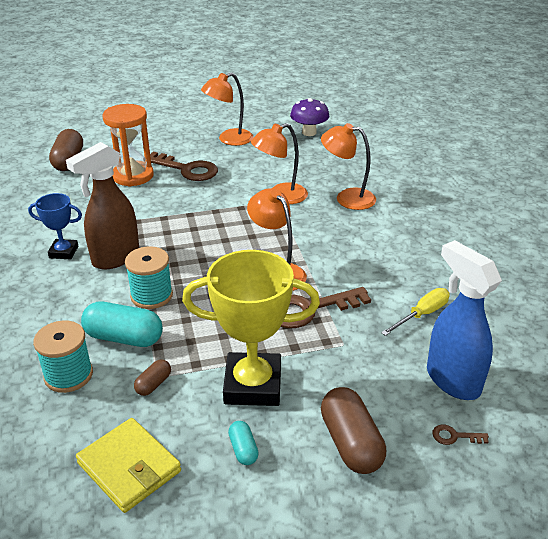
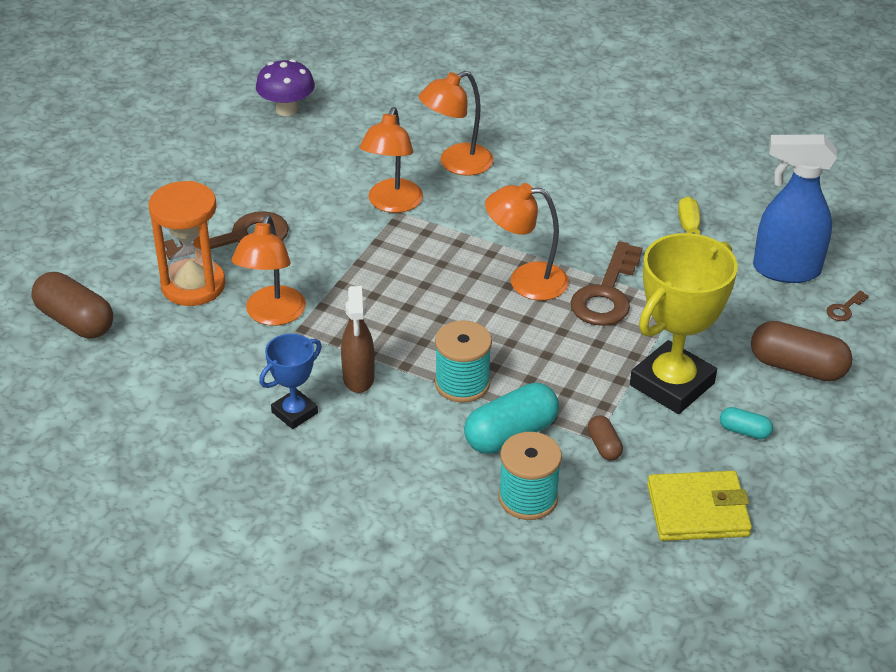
camera: 50 degrees left, 5 degrees up
(115, 258) = (358, 378): brown spray bottle -> brown spray bottle, size x0.66
(229, 139) = (214, 172): orange lamp -> orange lamp (272, 315)

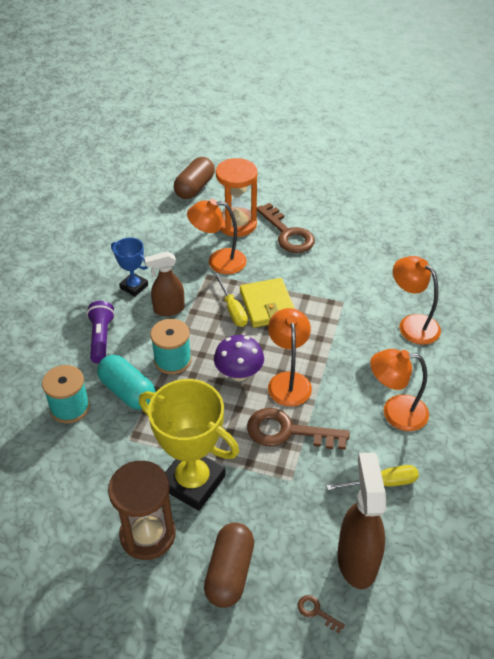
camera: 80 degrees right, 5 degrees up
(287, 109) = (434, 229): purple mushroom -> purple mushroom (239, 374)
(380, 313) = (232, 309): none -> yellow screwdriver
(392, 204) = (350, 297): orange lamp -> orange lamp (395, 412)
(397, 457) = (101, 338): none -> purple flashlight
(604, 446) = (122, 445): brown capsule -> none
(697, 510) = (63, 507): yellow wallet -> yellow wallet (267, 305)
(744, 431) = (148, 534): turquoise capsule -> brown hourglass
(785, 270) = (357, 560): blue spray bottle -> brown spray bottle

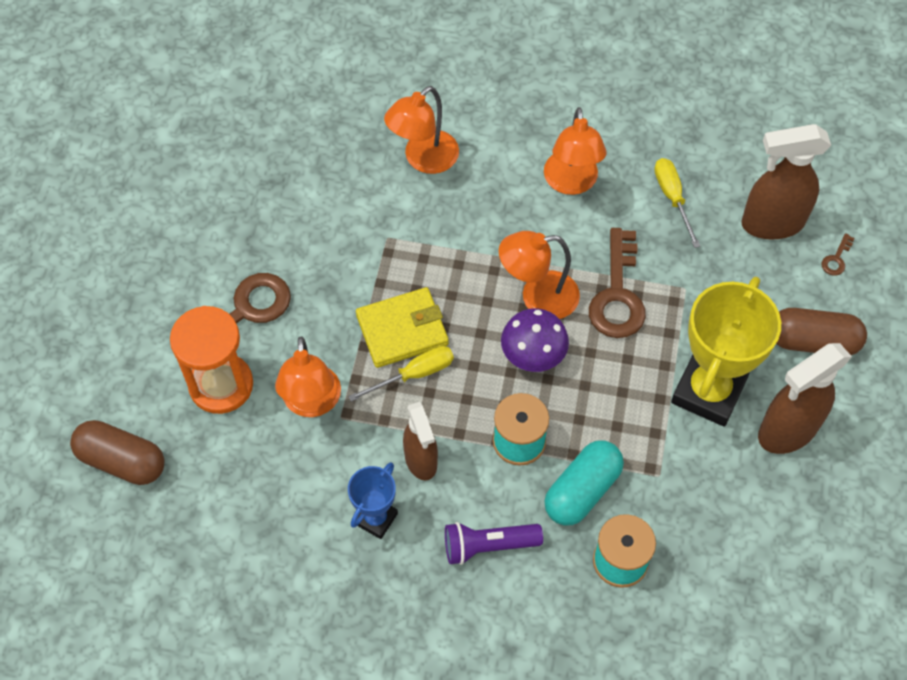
camera: 95 degrees left, 15 degrees up
(148, 534) = (787, 431): brown hourglass -> brown spray bottle

